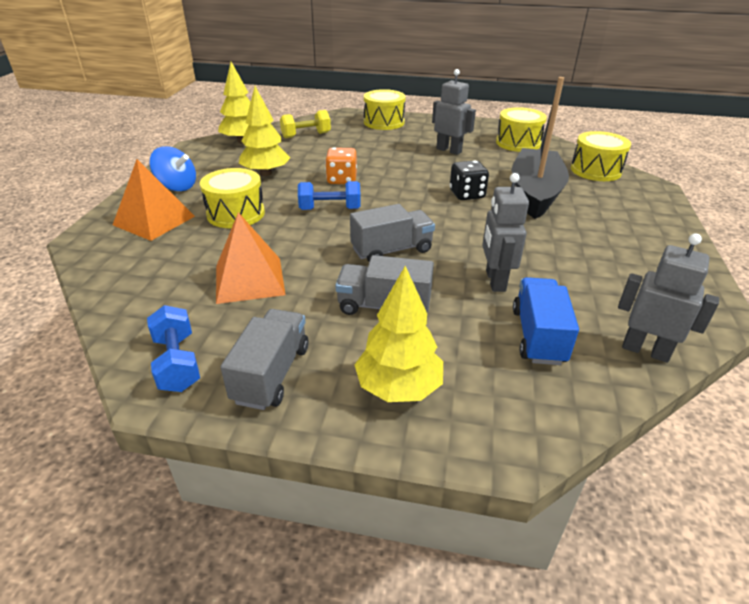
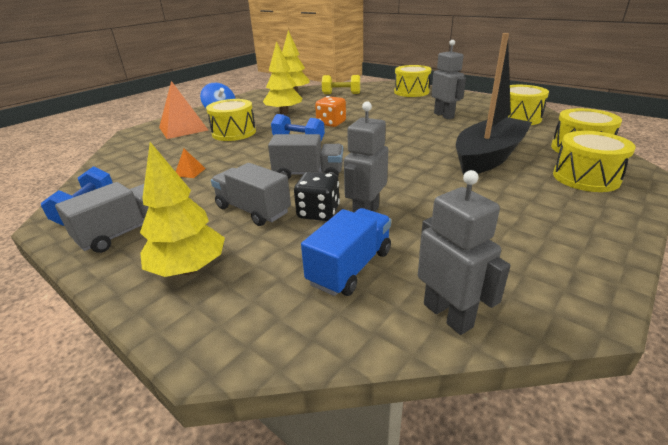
camera: 30 degrees right, 5 degrees down
(249, 280) = (190, 172): orange pyramid -> orange pyramid, size x0.44
(467, 194) = (420, 148): black dice -> black dice (318, 212)
(624, 200) = (585, 177): none -> yellow drum

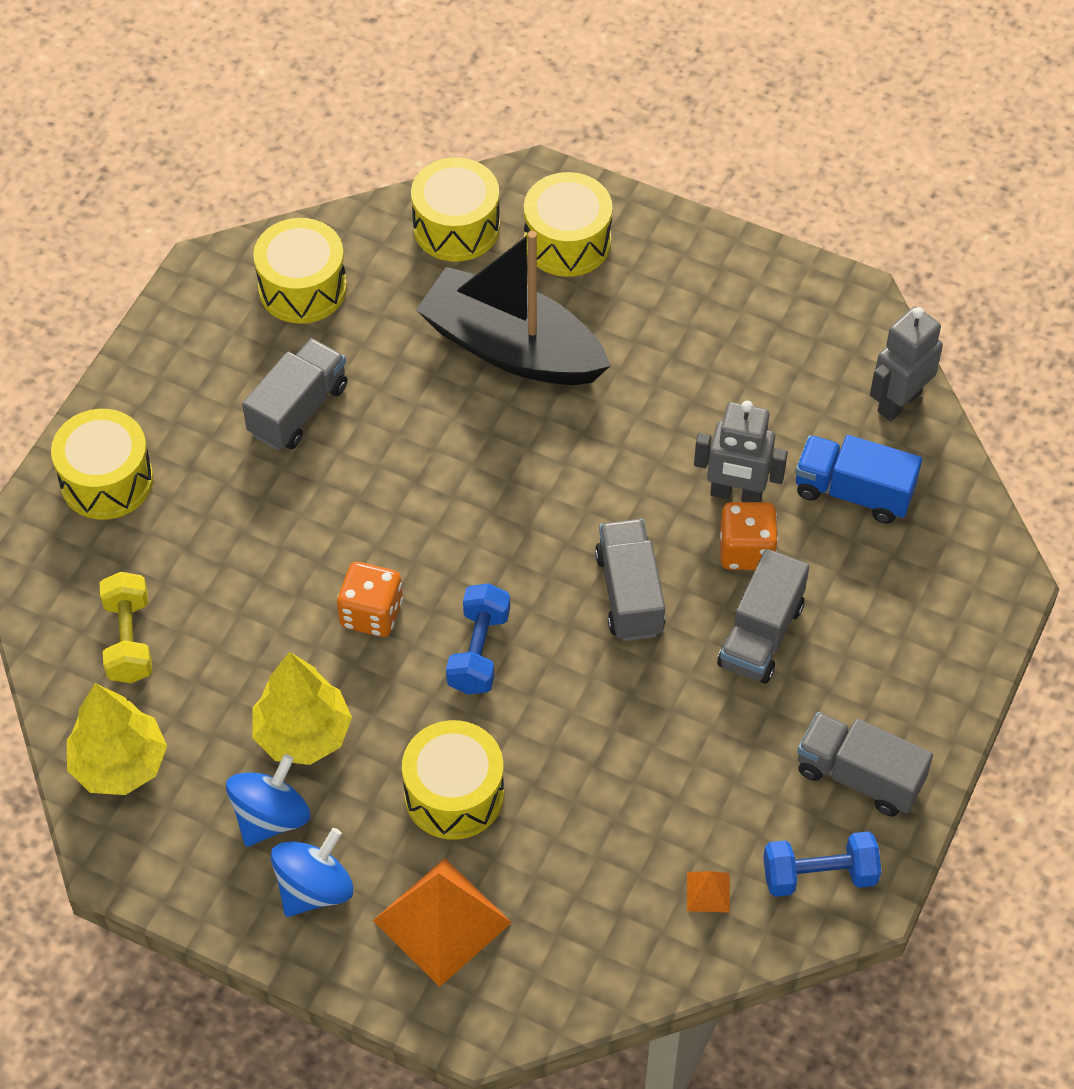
camera: 105 degrees left, 25 degrees up
(189, 268) = (905, 655): yellow tree -> none
(190, 172) = (660, 786): orange pyramid -> orange pyramid (708, 892)
(255, 108) = (271, 817): none -> blue spinning top
(318, 212) = (746, 550): black dice -> orange dice
(444, 115) = (298, 410): grey robot -> grey truck

